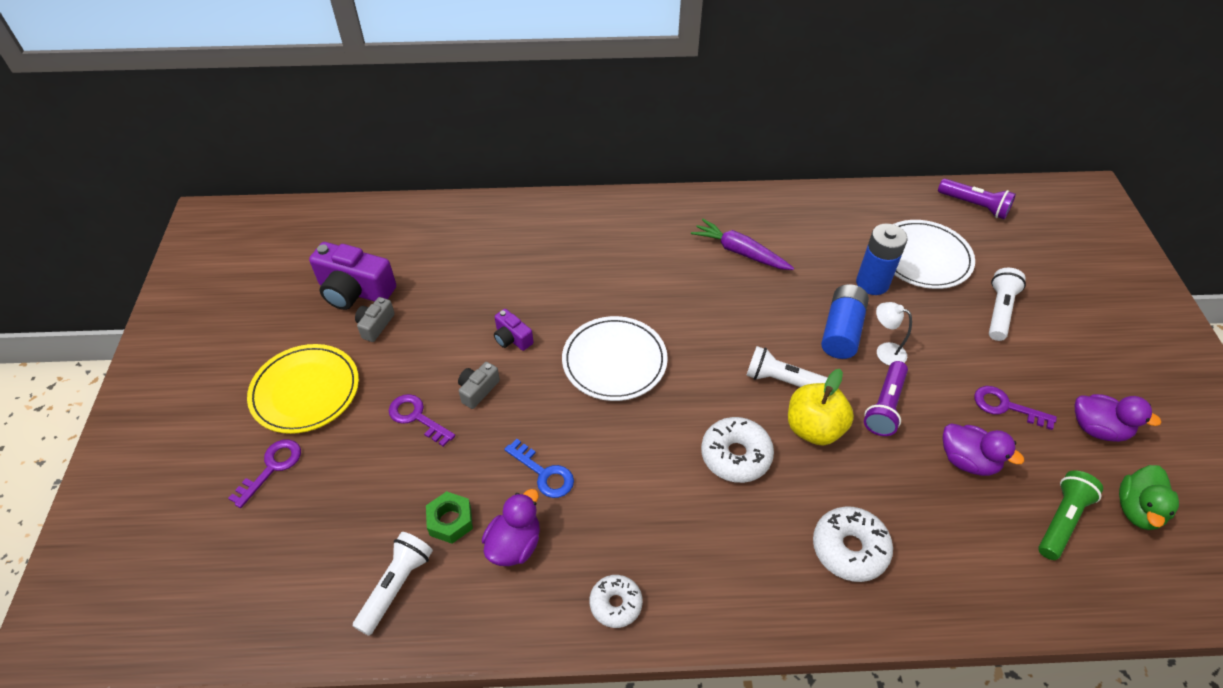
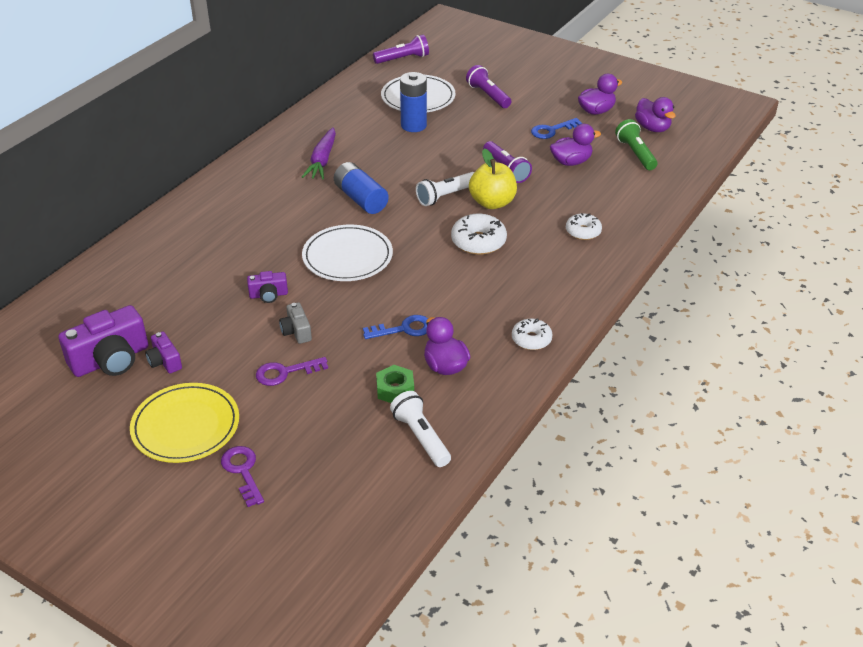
camera: 55 degrees left, 10 degrees down
(375, 325) = (164, 361): grey camera -> purple camera
(740, 252) = (322, 160): purple carrot -> purple carrot turned 60 degrees counterclockwise
(841, 331) = (435, 156): blue battery -> blue battery (361, 199)
(849, 549) = (583, 231): white donut -> white donut, size x0.66
(884, 351) = (468, 149): white lamp -> none
(999, 311) = (488, 95): white flashlight -> purple flashlight
(1005, 406) = (551, 130): purple key -> blue key
(1137, 510) = (652, 128): green duck -> purple duck

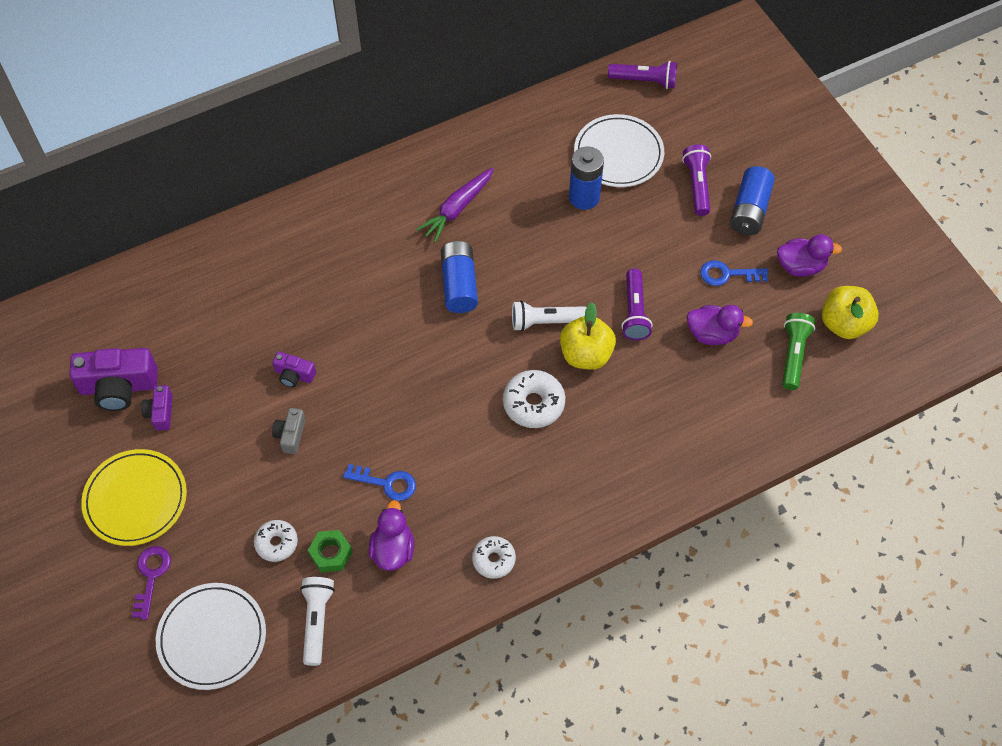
camera: 30 degrees right, 20 degrees up
(285, 372) = (251, 481): purple key -> none
(347, 257) = (395, 360): white plate -> white plate (212, 637)
(535, 96) = (749, 210): none -> blue battery
(583, 231) = (649, 443): white donut -> white donut (276, 543)
(652, 128) = (844, 324): purple duck -> yellow apple

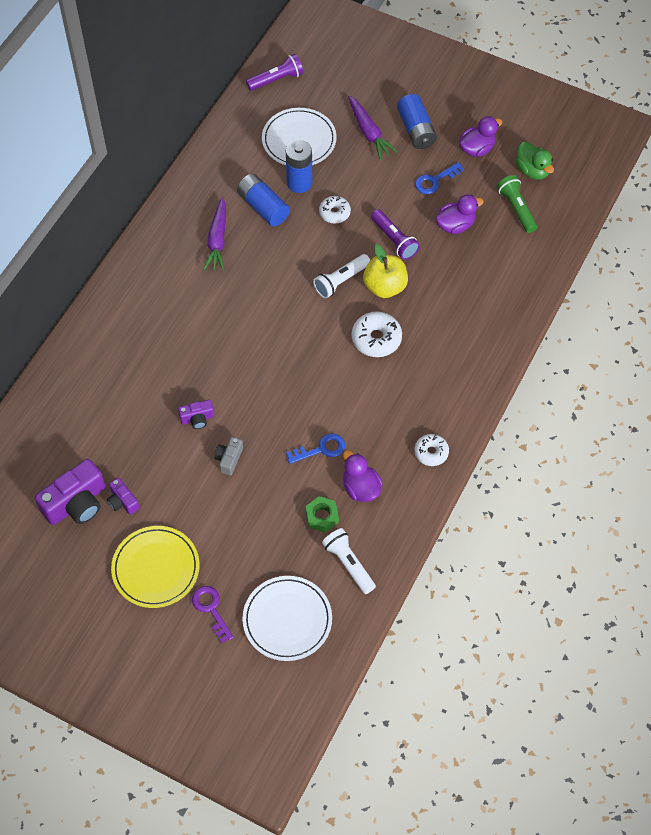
camera: 35 degrees left, 0 degrees up
(276, 543) = (279, 533): white donut -> white donut (334, 213)
(290, 435) = (229, 459): grey camera -> grey camera turned 45 degrees clockwise
(459, 284) = (262, 290): blue battery -> blue battery (263, 207)
(697, 185) = (369, 132): purple flashlight -> purple carrot
(844, 324) = (532, 170): yellow apple -> green duck

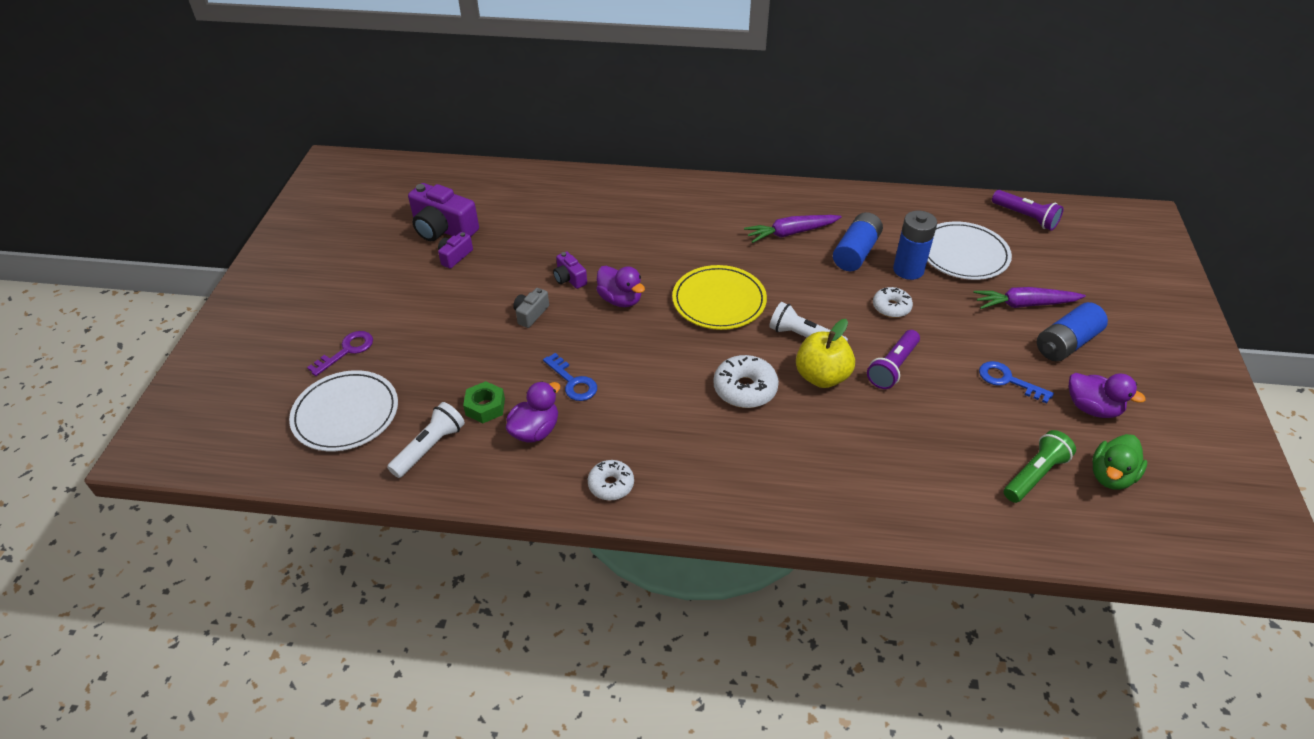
camera: 70 degrees right, 15 degrees down
(156, 568) = (386, 298): yellow plate -> yellow plate (719, 301)
(229, 459) = (531, 314): grey camera -> grey camera turned 60 degrees counterclockwise
(369, 132) = (1024, 304): purple carrot -> purple carrot turned 45 degrees clockwise
(455, 225) = (958, 418): purple duck -> purple duck (620, 300)

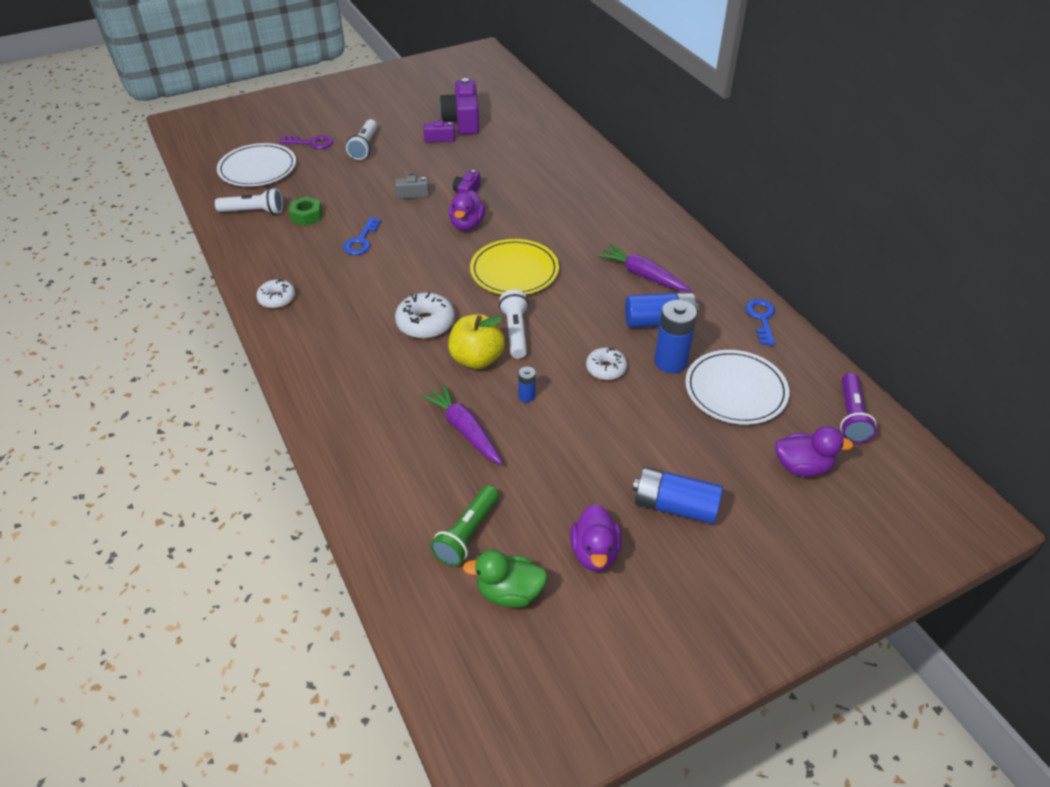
camera: 55 degrees right, 0 degrees up
(406, 314) = (364, 147): none -> white flashlight
(535, 430) = (302, 245): purple duck -> purple duck (802, 466)
(892, 367) = (526, 396): purple flashlight -> blue battery
(1008, 380) = (578, 478): blue key -> blue key (761, 319)
(1024, 304) = (704, 457): purple carrot -> purple carrot (464, 430)
(1035, 475) = (467, 534): green flashlight -> green flashlight turned 105 degrees clockwise

